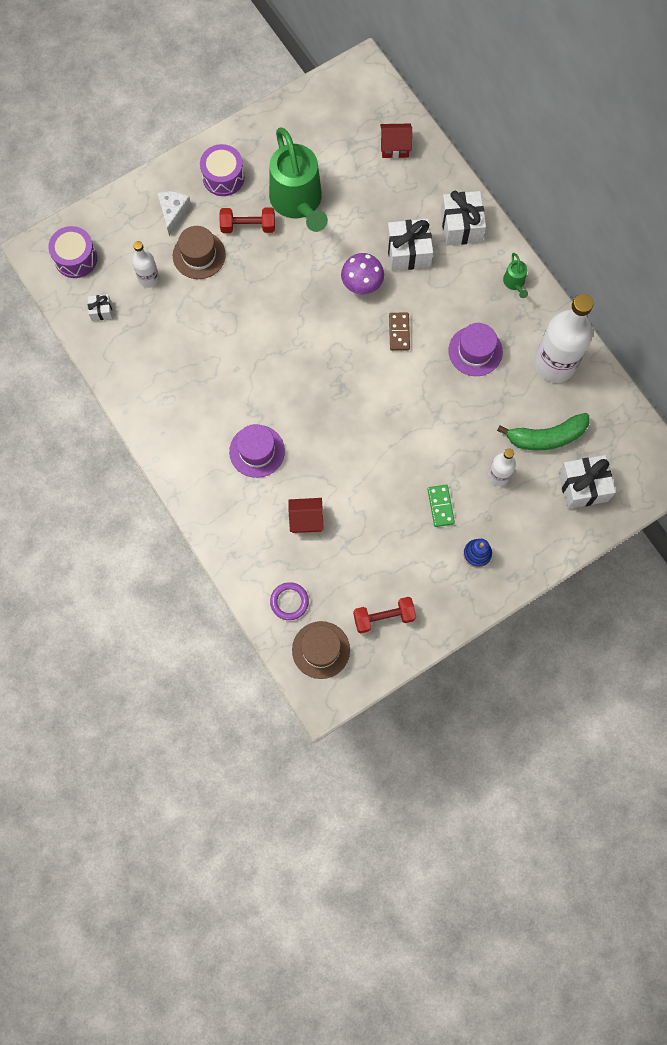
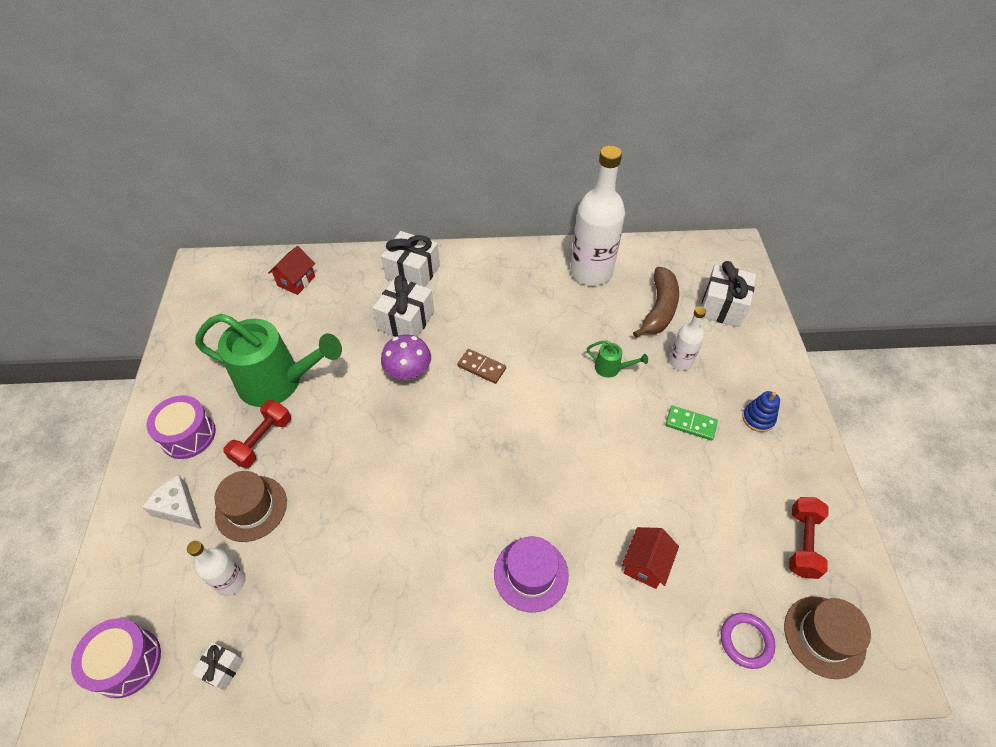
camera: 60 degrees left, 20 degrees down
(475, 351) = (541, 319): purple hat -> none
(514, 283) = (496, 262): green watering can -> green watering can (611, 368)
(546, 437) = (659, 309): green banana -> brown banana

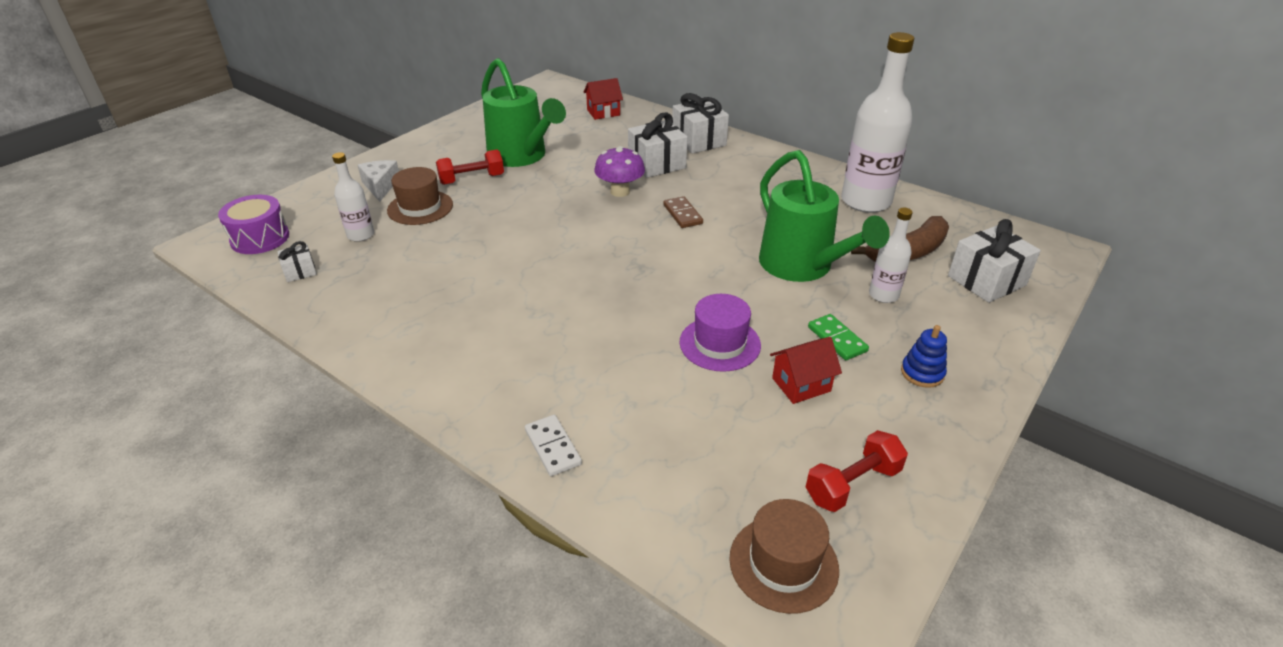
camera: 40 degrees right, 15 degrees down
(188, 435) = (432, 156): purple drum -> none
(531, 574) = (558, 347): purple hat -> purple hat (720, 343)
(611, 368) = (803, 267): green watering can -> green watering can, size x2.43
(621, 668) = (553, 447): none -> white domino
(645, 564) = (664, 400): red house -> red house (801, 385)
(746, 641) = (692, 509): purple ring -> none

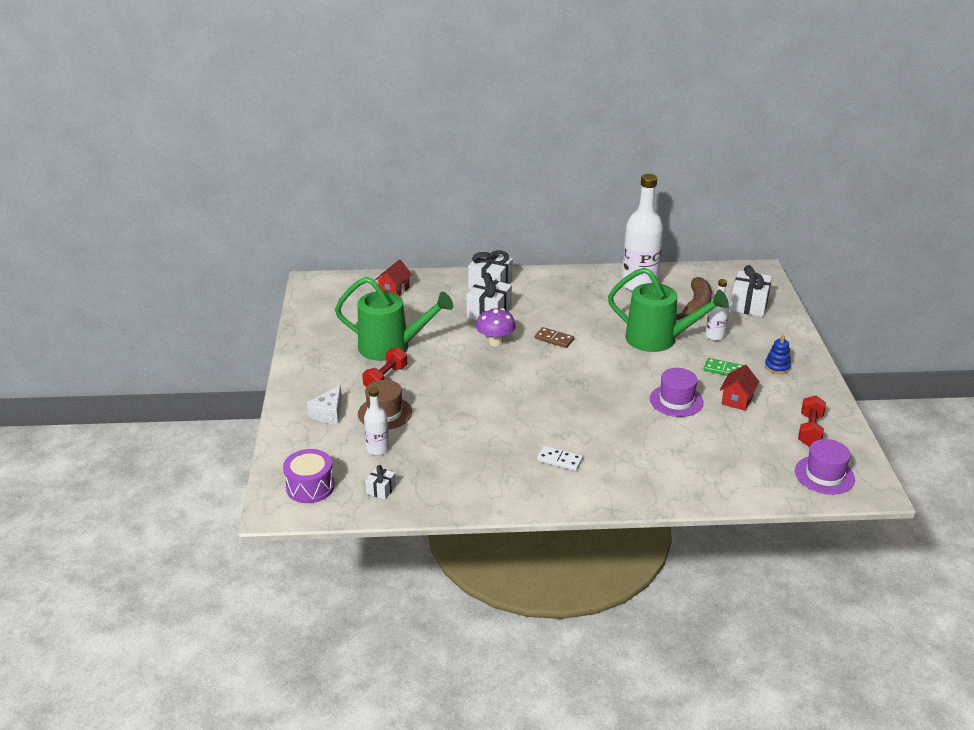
camera: 40 degrees left, 5 degrees down
(380, 186) = (328, 413): white cheese -> white cheese turned 105 degrees counterclockwise
(553, 447) = (674, 489): white domino -> white domino (559, 460)
(783, 563) = (824, 475): brown hat -> purple hat

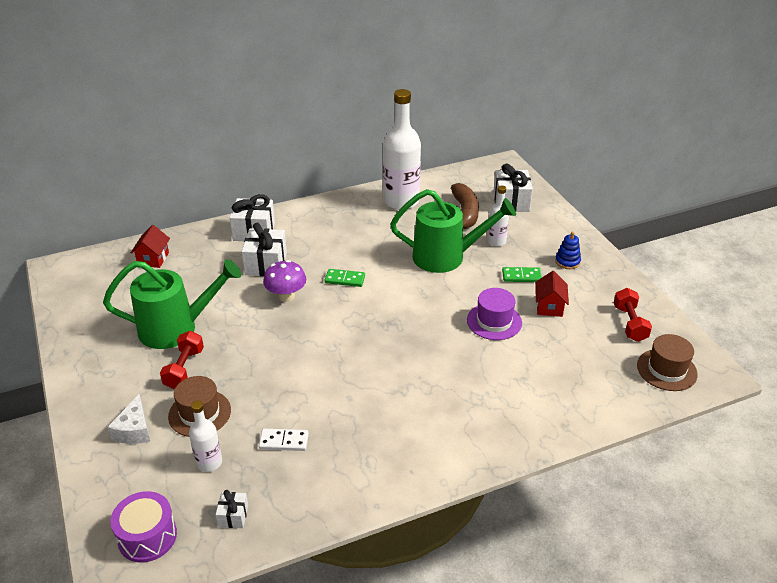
camera: 20 degrees left, 5 degrees up
(554, 339) = (345, 279): brown domino -> green domino
(559, 460) = (411, 422): white domino -> white domino (284, 441)
(824, 475) = (666, 370): purple hat -> brown hat

